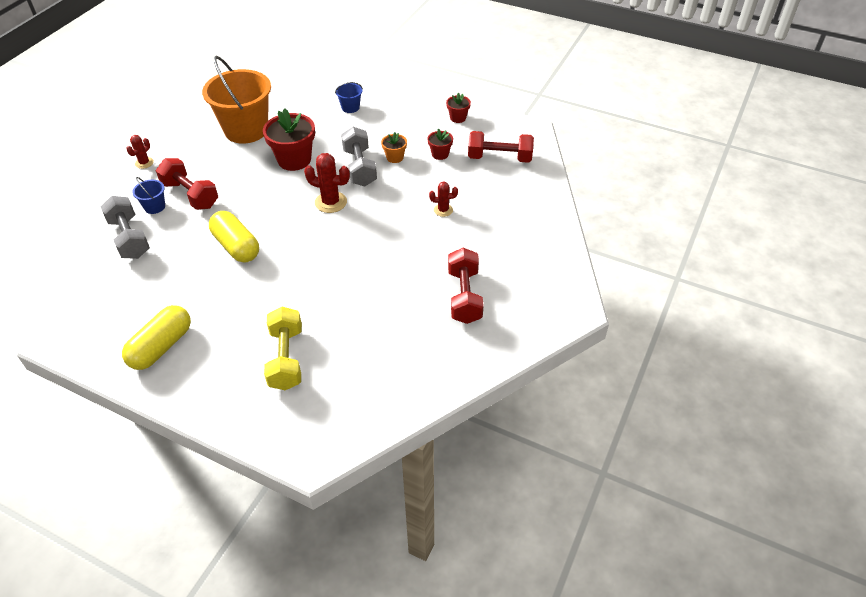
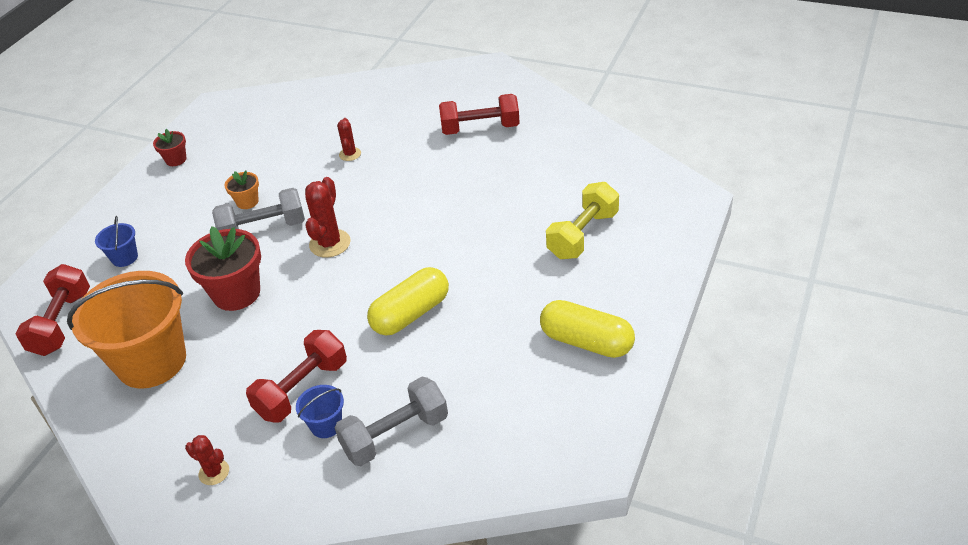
camera: 90 degrees left, 5 degrees down
(286, 358) = (583, 235): yellow dumbbell -> yellow dumbbell turned 45 degrees counterclockwise
(440, 154) = (247, 166): red flower pot -> none
(499, 158) = (262, 123): red dumbbell -> red dumbbell (62, 323)

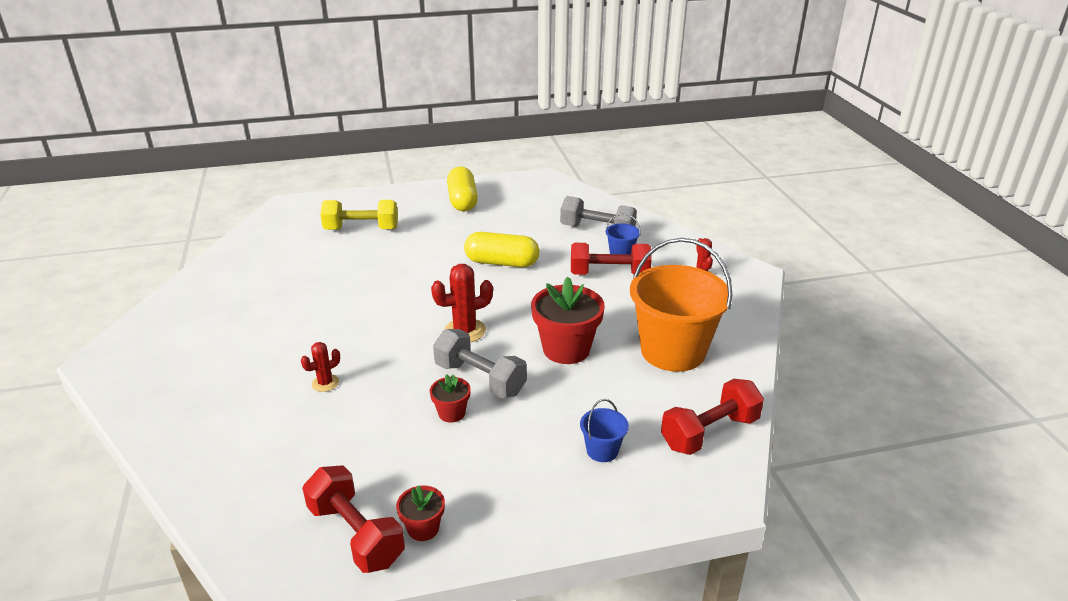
camera: 130 degrees left, 10 degrees down
(247, 202) = (451, 413): orange flower pot -> red flower pot
(480, 128) = (236, 321): red dumbbell -> red dumbbell (356, 534)

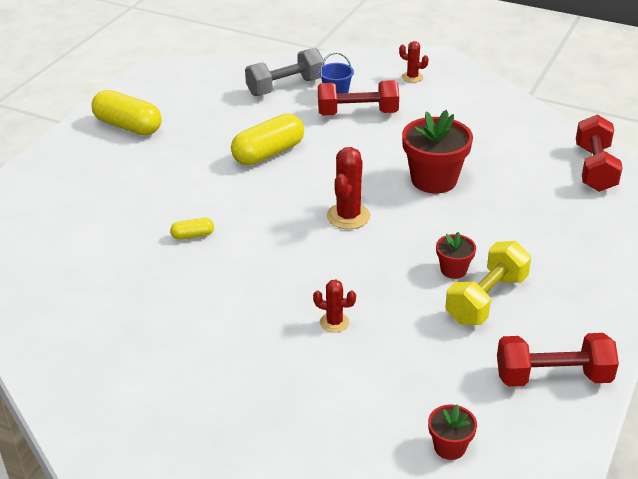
camera: 50 degrees left, 5 degrees up
(325, 383) = (334, 322): red cactus -> red cactus turned 75 degrees counterclockwise
(361, 229) = (90, 203): yellow dumbbell -> yellow dumbbell (486, 299)
(367, 280) = (193, 235): none -> yellow capsule
(423, 528) = (576, 339): red flower pot -> red flower pot (449, 447)
(480, 379) = (424, 237): grey dumbbell -> none
(602, 450) = (569, 220): blue bucket -> none
(609, 274) = (357, 113): red dumbbell -> red dumbbell turned 45 degrees clockwise
(673, 351) = (491, 137): orange bucket -> none

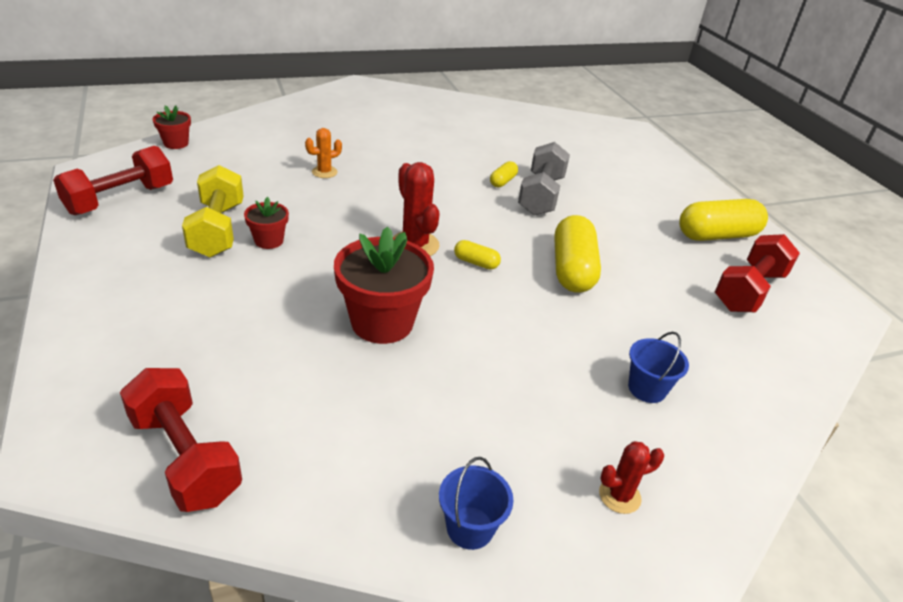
camera: 130 degrees right, 0 degrees up
(285, 87) = (708, 364): grey dumbbell -> grey dumbbell (541, 195)
(324, 185) = (476, 262): none -> yellow capsule
(334, 322) = (324, 172): red cactus -> orange cactus
(357, 113) = (579, 371): red dumbbell -> red dumbbell (749, 291)
(487, 96) = (470, 527): none -> blue bucket

